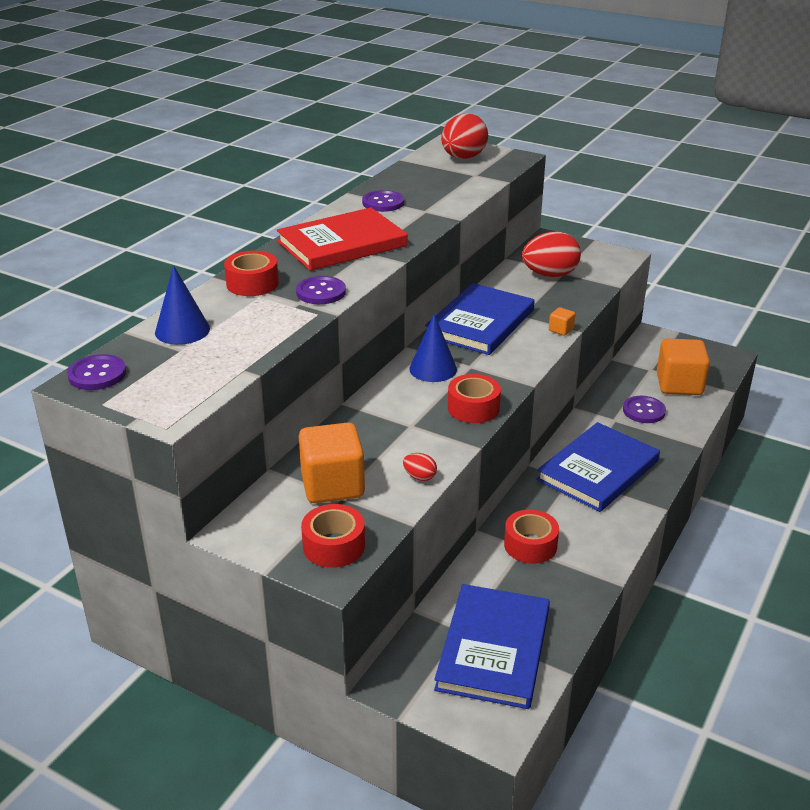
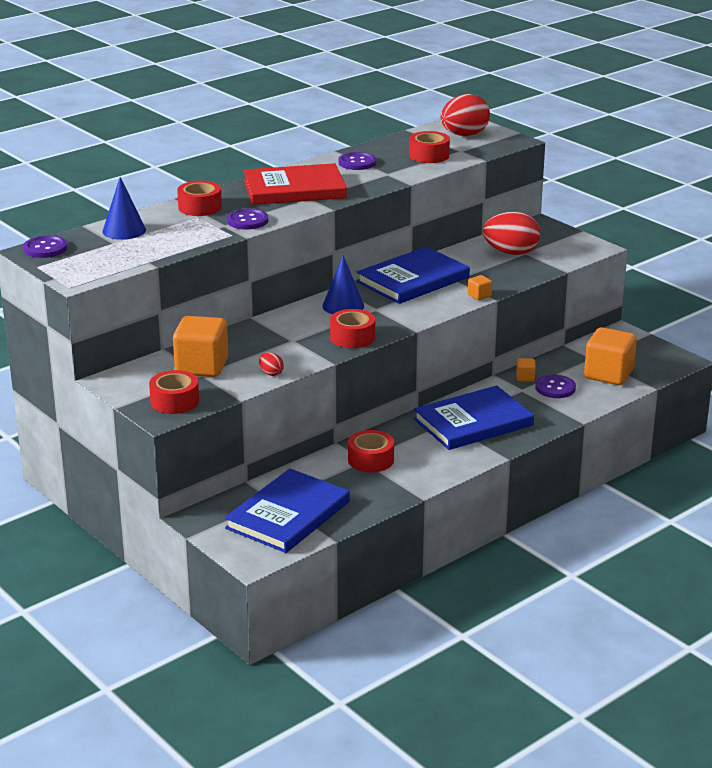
camera: 20 degrees right, 5 degrees down
(449, 184) = (429, 155): none -> red tape
(606, 404) = (525, 377): none -> orange cube

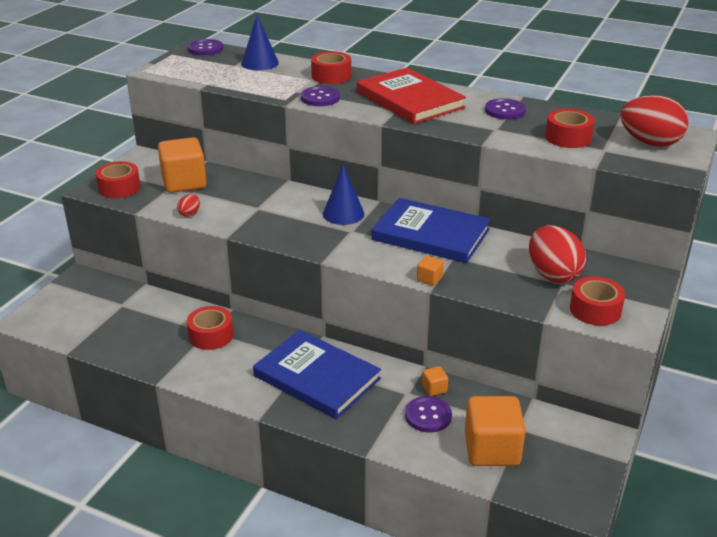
camera: 65 degrees right, 5 degrees up
(288, 515) = (99, 318): blue book -> none
(352, 337) = (283, 233): red tape -> red tape (595, 310)

